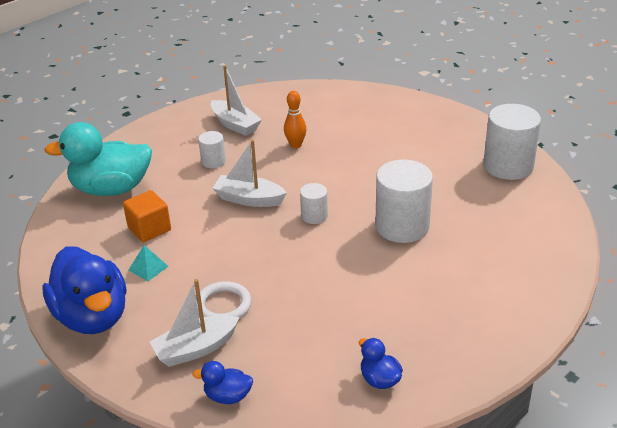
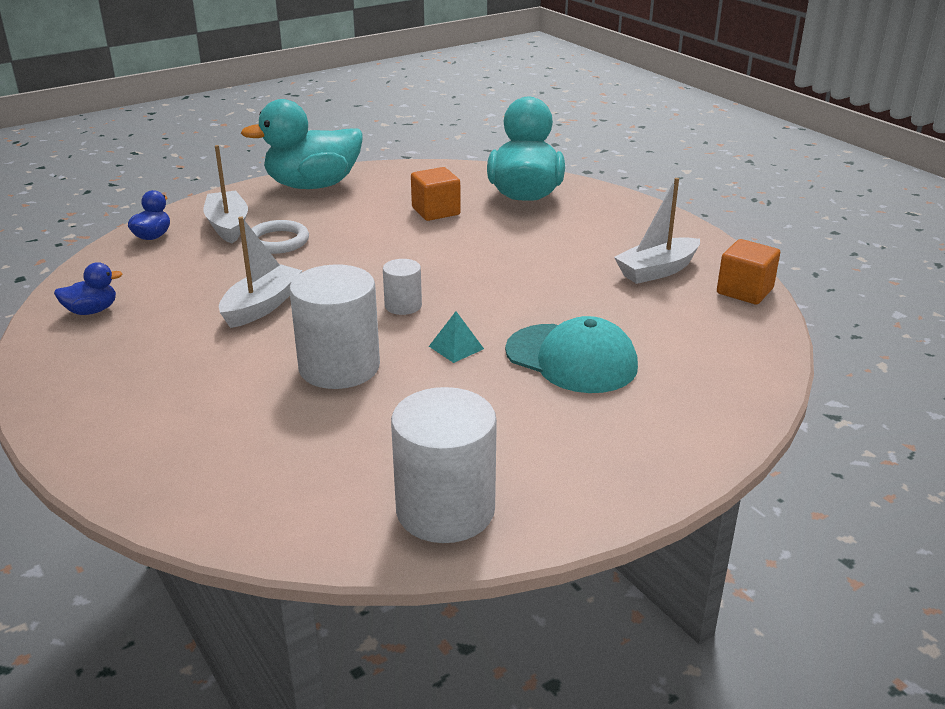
camera: 100 degrees right, 5 degrees down
(92, 317) = (313, 185): blue duck -> turquoise duck
(148, 268) = (368, 209): turquoise pyramid -> turquoise pyramid (456, 347)
(213, 161) = (562, 251): white cylinder -> none
(249, 199) = (464, 267): white boat -> white boat (261, 306)
(255, 96) = (744, 291): none -> orange cube
(295, 145) = (586, 310): orange bowling pin -> none
(355, 145) = (571, 359): none -> turquoise cap

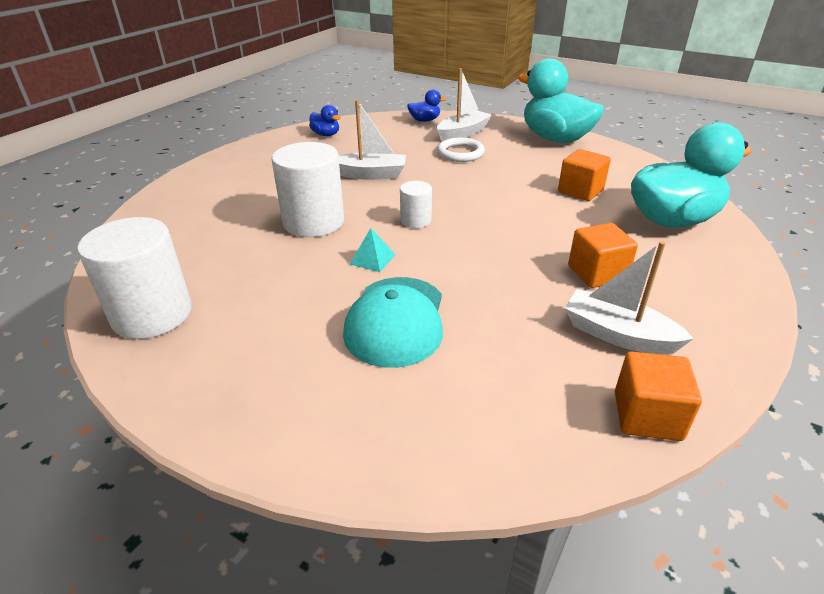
camera: 65 degrees right, 5 degrees up
(574, 251) = (597, 273): none -> orange cube

